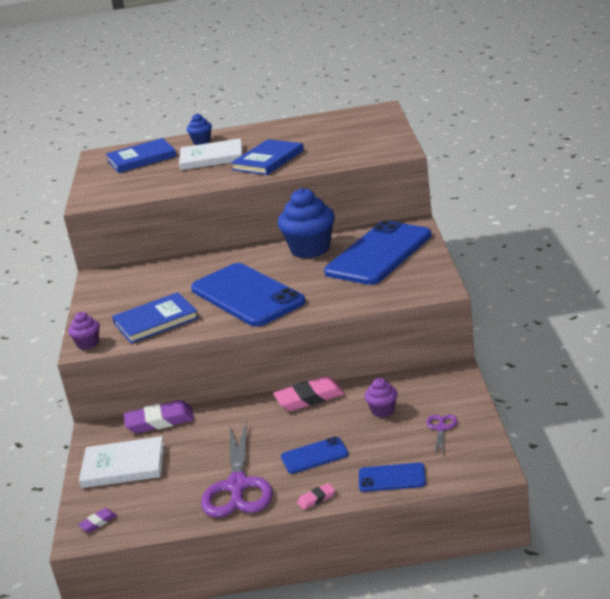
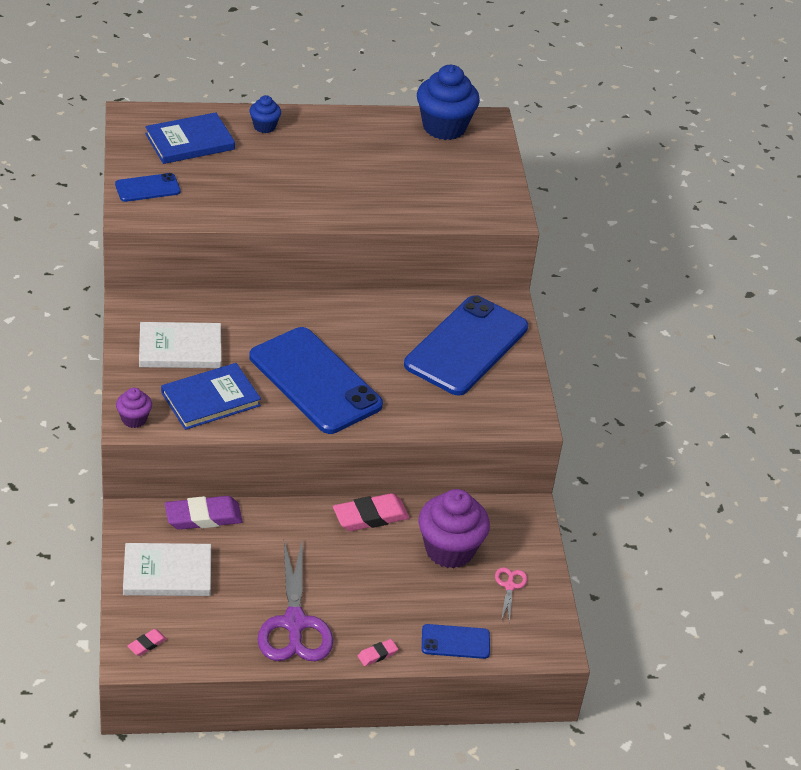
camera: 10 degrees left, 15 degrees up
(98, 522) = (147, 644): purple eraser -> pink eraser
(211, 158) = (280, 165): white book -> white book (180, 349)
(268, 160) = (351, 190): blue book -> none
(310, 249) = (387, 319): blue cupcake -> blue cupcake (444, 127)
(314, 456) = (375, 598): blue phone -> blue phone (147, 188)
(383, 410) = (449, 550): purple cupcake -> purple cupcake, size x2.00
(441, 428) = (509, 586): purple scissors -> pink scissors

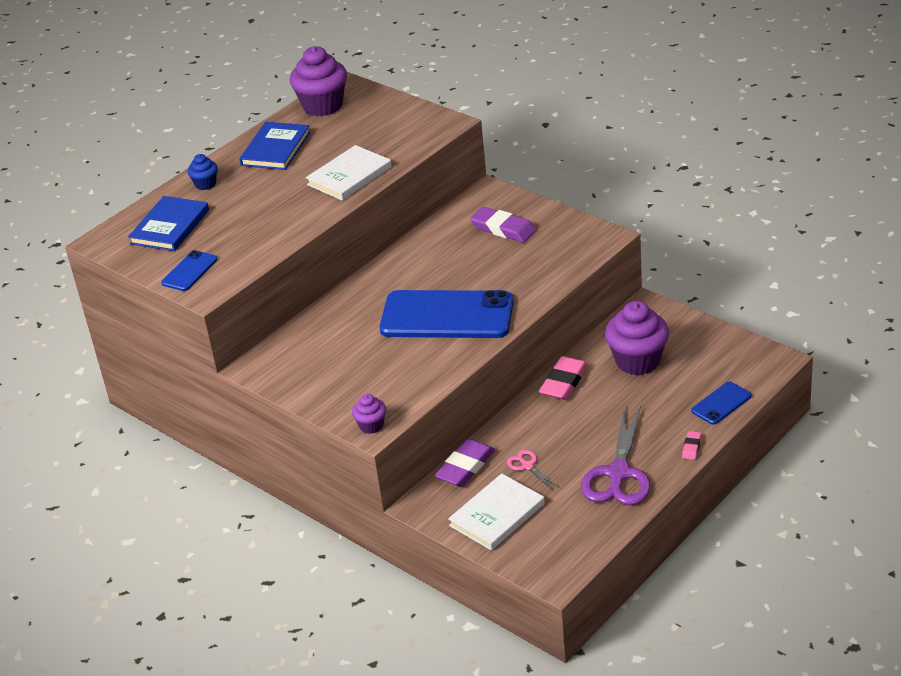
camera: 35 degrees left, 5 degrees down
(147, 644) = (552, 562): pink eraser -> none
(180, 349) = (330, 365): white book -> white book (349, 176)
(210, 399) = (400, 376): blue book -> blue book (275, 149)
(294, 623) = (618, 474): purple scissors -> purple scissors turned 60 degrees clockwise
(444, 127) = (322, 106): blue cupcake -> purple cupcake
(466, 346) = (503, 229): blue phone -> purple eraser
(509, 586) = (701, 351): pink scissors -> pink scissors (527, 466)

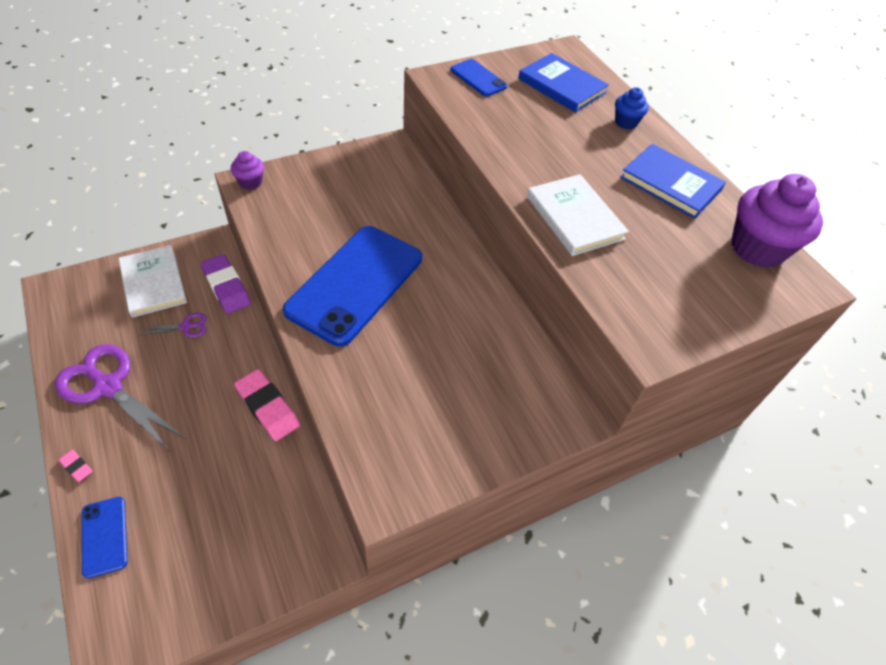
camera: 105 degrees right, 15 degrees up
(503, 229) = (478, 397): purple eraser -> none
(527, 466) = (186, 327): pink scissors -> purple scissors
(637, 361) = (241, 492): purple cupcake -> none

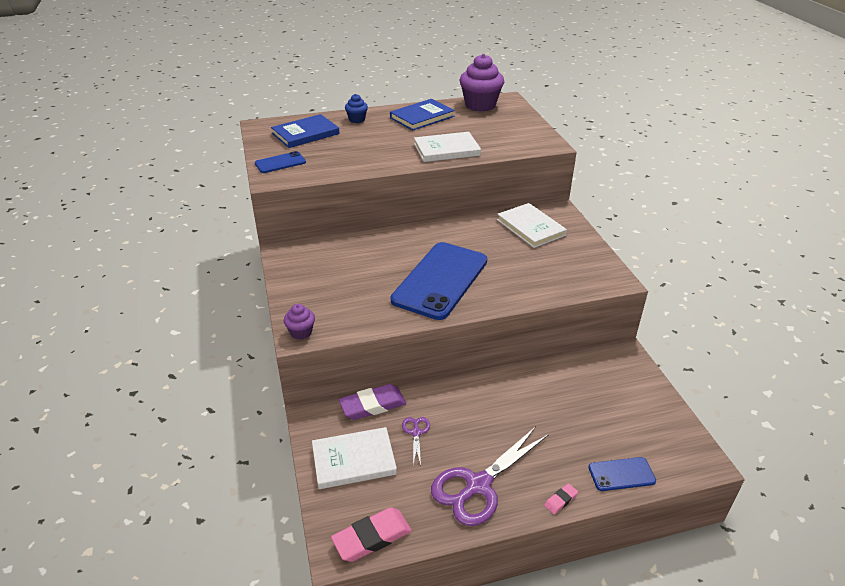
camera: 75 degrees left, 15 degrees down
(267, 407) = (507, 380): pink eraser -> pink eraser (372, 537)
(355, 284) = (440, 280): blue phone -> blue phone turned 75 degrees clockwise
(506, 380) = (531, 227): none -> white book

